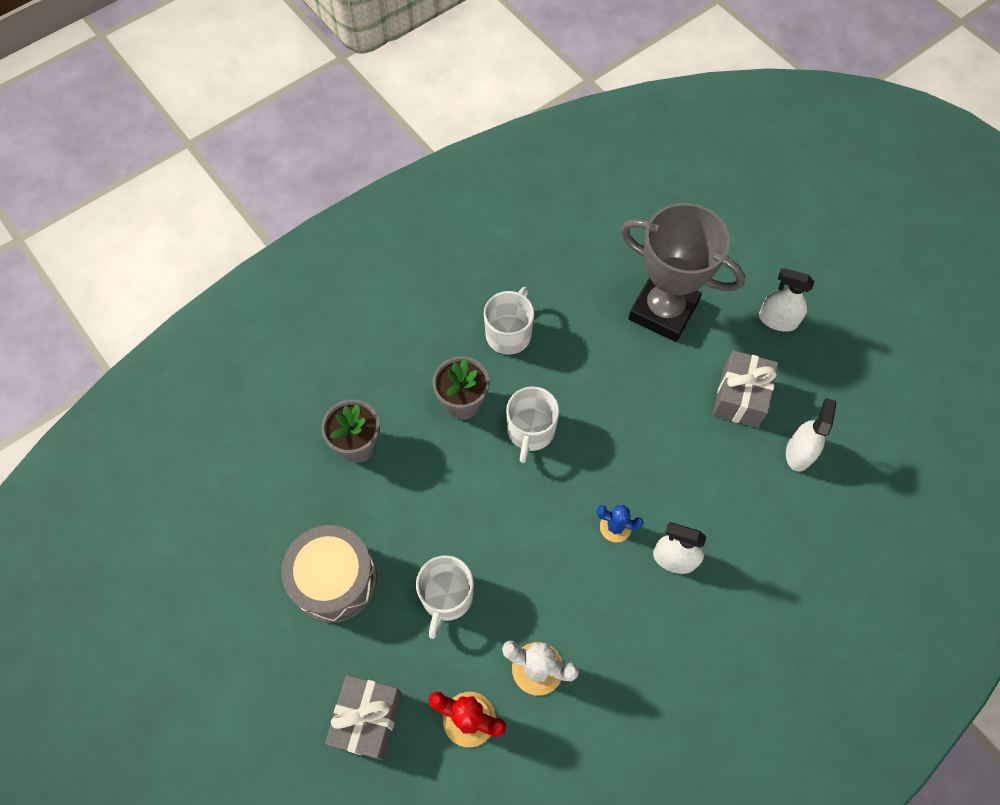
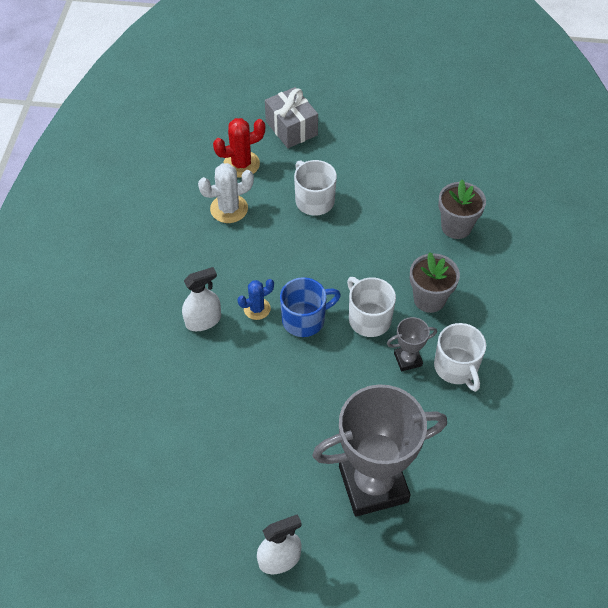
camera: 135 degrees right, 10 degrees down
(334, 580) = (381, 162): grey drum -> none
(538, 371) = (408, 359): none -> grey trophy
(584, 478) = (304, 319): none -> blue mug
(740, 397) = (253, 464): grey gift -> none
(799, 452) = (176, 459): white spray bottle -> none

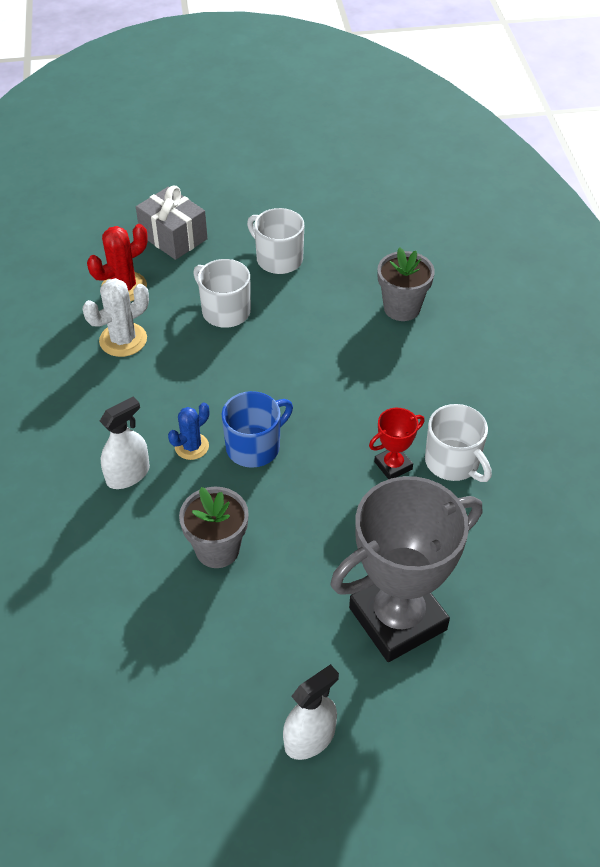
camera: 15 degrees left, 5 degrees down
(369, 319) = (332, 429): white mug -> white mug (278, 259)
(408, 359) = (393, 465): grey trophy -> red trophy
(429, 299) = (396, 393): grey flower pot -> grey flower pot (217, 549)

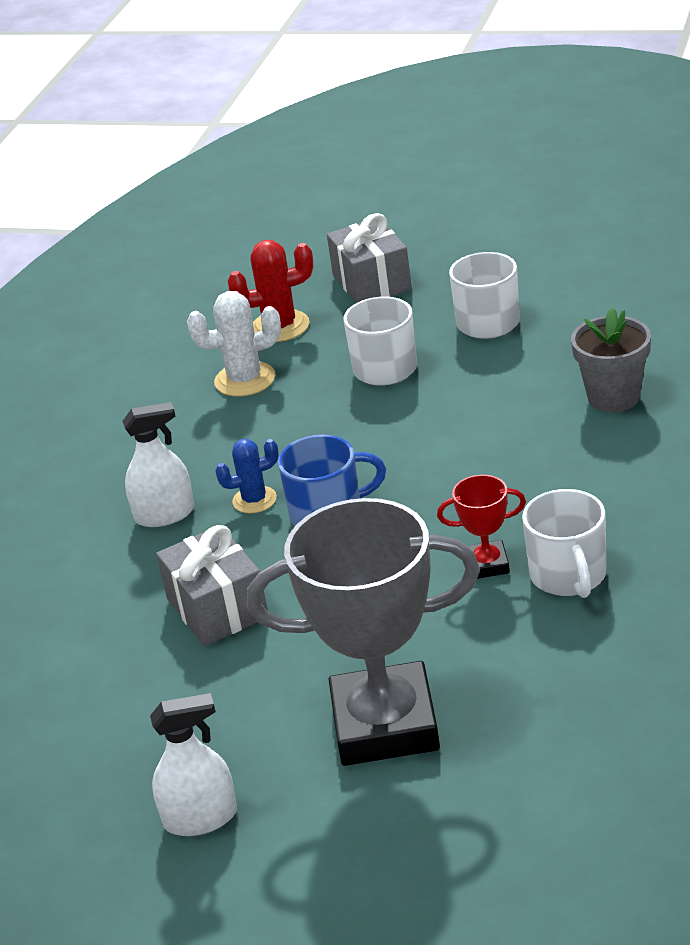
camera: 30 degrees right, 15 degrees down
(217, 549) = (217, 608): grey flower pot -> grey gift

